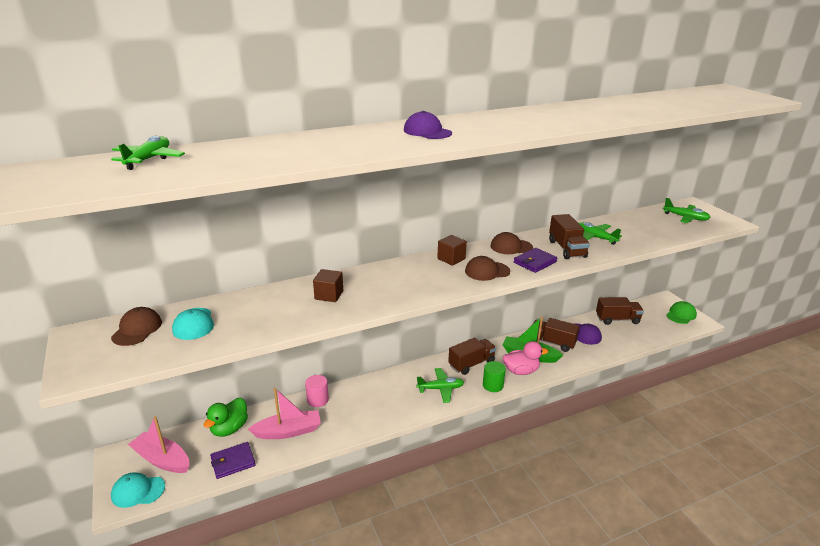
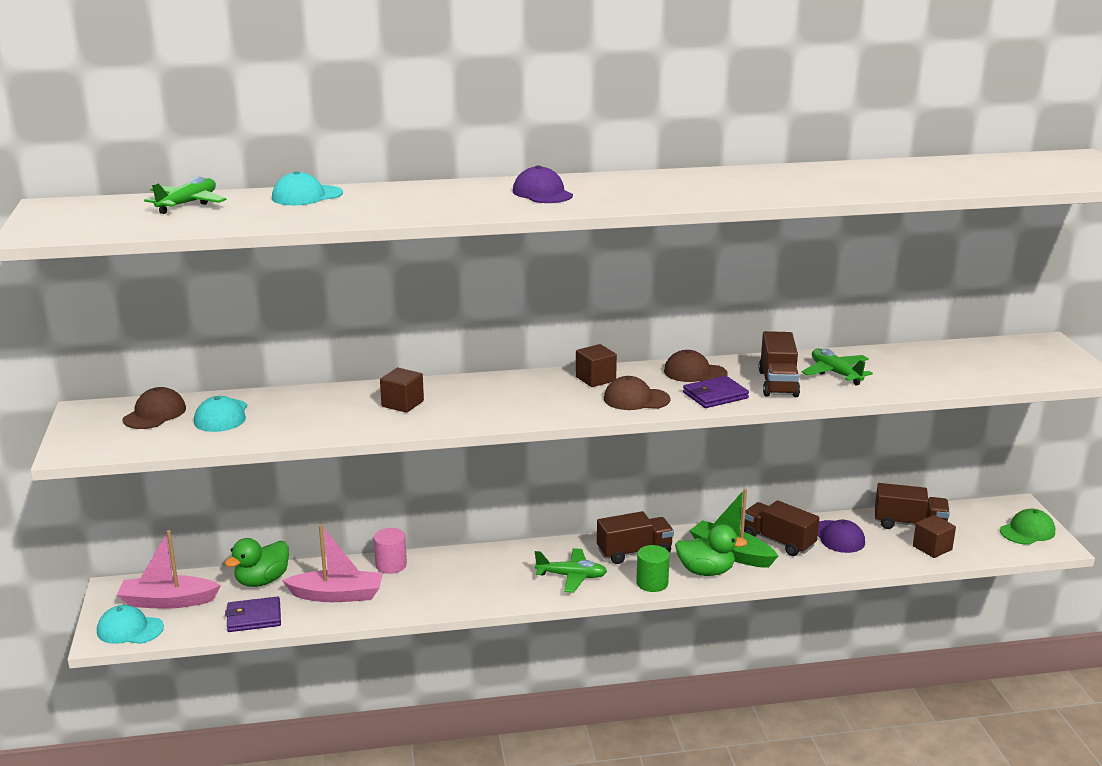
camera: 15 degrees right, 5 degrees down
(162, 459) = (168, 601): pink boat -> pink boat turned 45 degrees counterclockwise
(248, 146) = (307, 196): none -> turquoise cap
(521, 371) = (706, 571): pink duck -> green duck
(638, 333) = (932, 548): none -> brown cube
(685, 218) = (1013, 360): green plane -> none

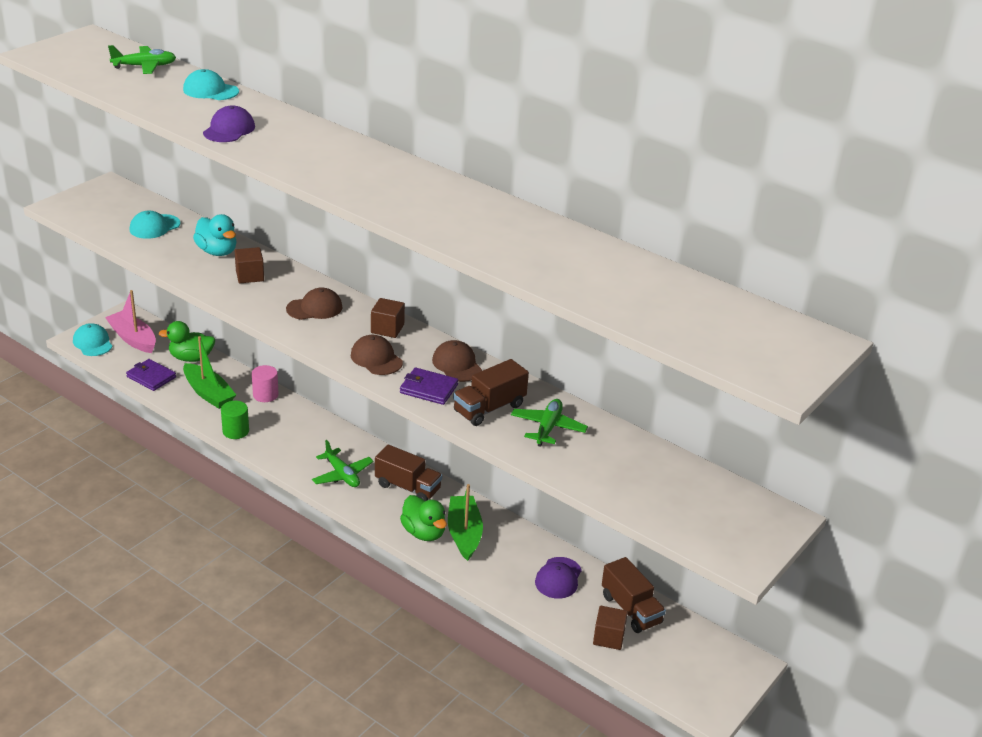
camera: 45 degrees right, 10 degrees up
(155, 414) = (131, 206): brown cap -> brown cap (314, 308)
(329, 403) = (217, 252): none -> turquoise duck
(337, 595) = (208, 393): pink boat -> green boat
(542, 193) = (330, 156): purple cap -> purple cap (229, 129)
(652, 583) = (377, 514): green cylinder -> green cylinder (235, 431)
(778, 541) = (511, 550): brown truck -> none
(1027, 531) = (712, 685): green cap -> none

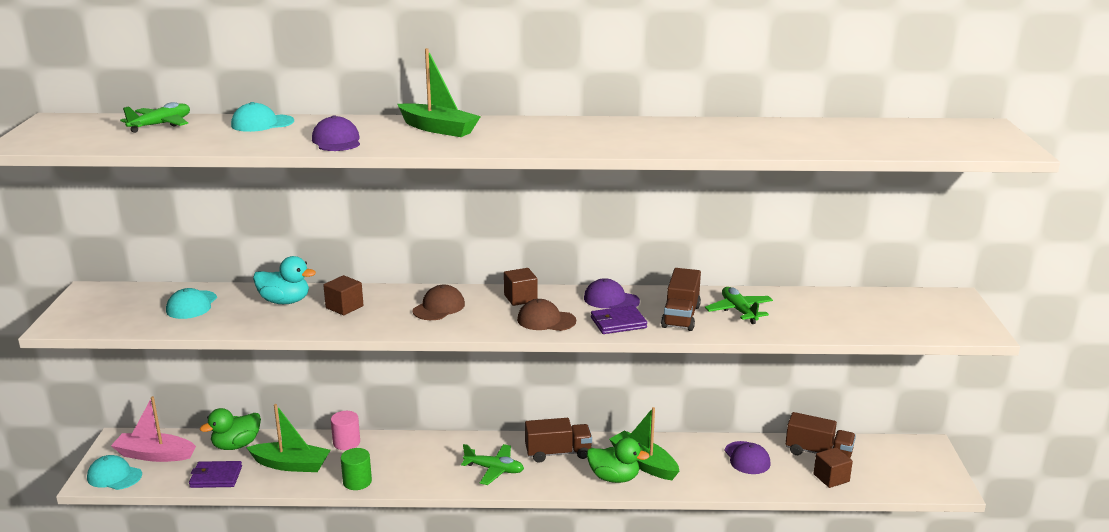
camera: 35 degrees left, 10 degrees down
(321, 145) = (438, 129): none -> green boat
(457, 364) = (611, 300): brown cap -> purple cap

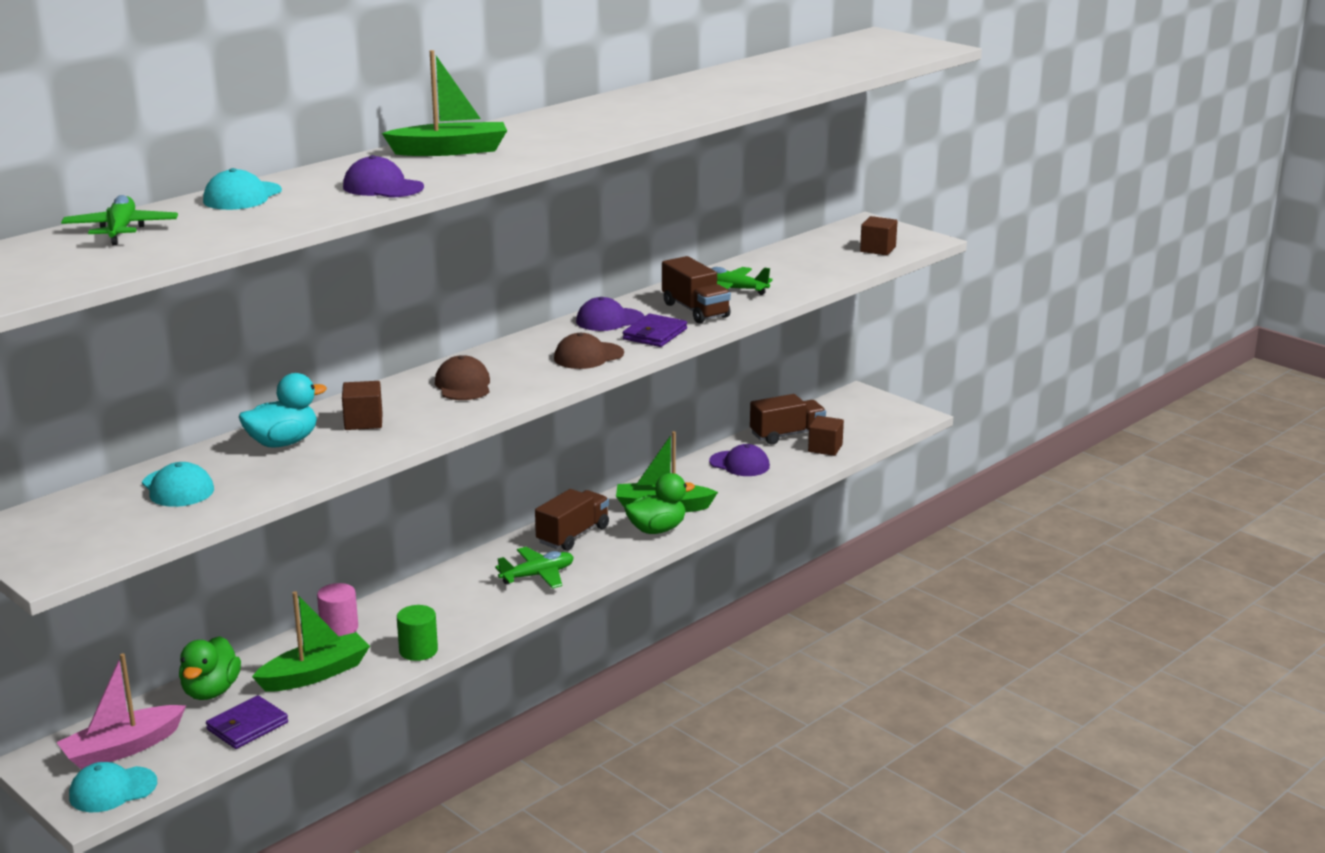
camera: 45 degrees left, 0 degrees up
(520, 298) = (525, 349): brown cube -> brown cube (878, 249)

